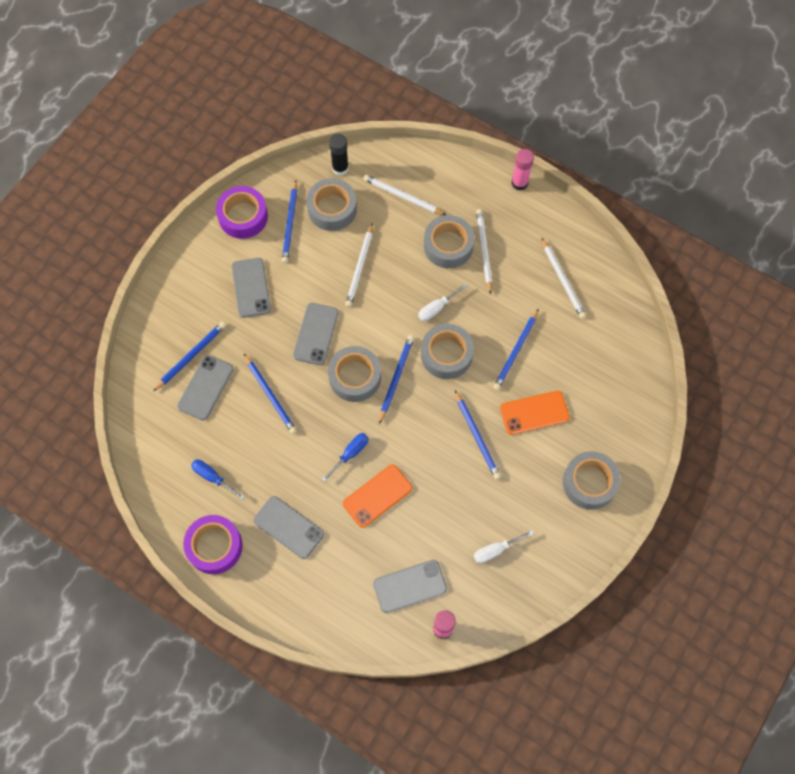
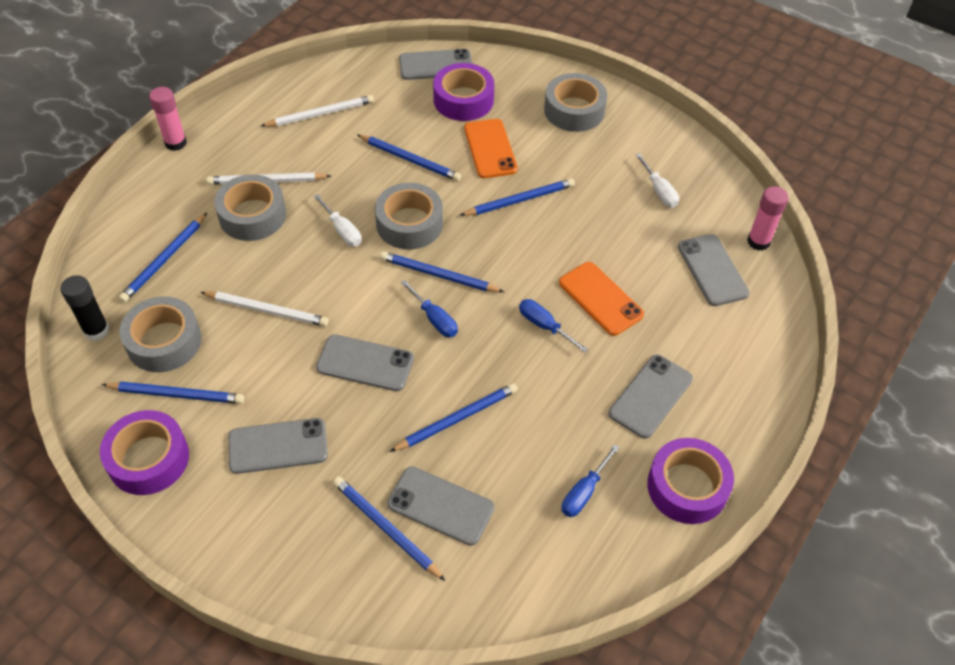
camera: 90 degrees left, 15 degrees down
(355, 377) = (434, 319): grey tape -> blue screwdriver
(402, 196) = (164, 260): white pencil -> blue pencil
(592, 390) = (463, 100): none -> purple tape
(635, 365) = (436, 65): none -> grey phone

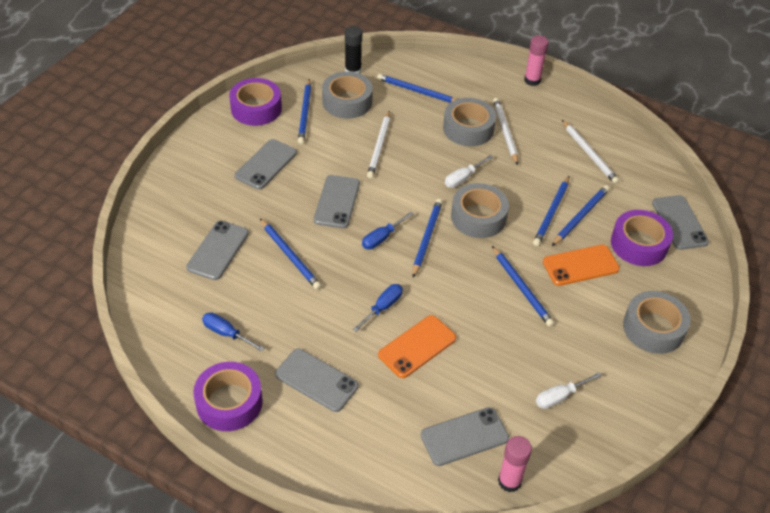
camera: 85 degrees right, 5 degrees down
(278, 446) = (266, 164): grey phone -> grey phone turned 45 degrees clockwise
(386, 528) = (202, 223): blue pencil -> blue pencil (580, 216)

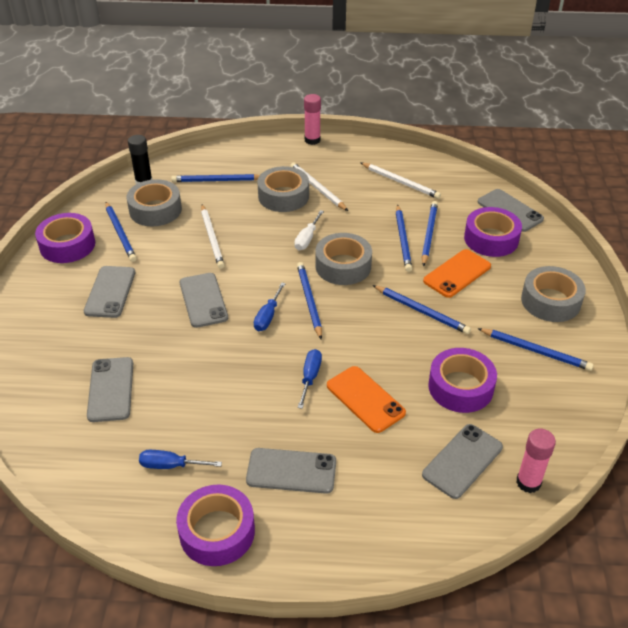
camera: 25 degrees left, 5 degrees down
(290, 256) = (189, 366): blue pencil -> blue pencil (536, 351)
(417, 346) = (365, 399): orange phone -> orange phone turned 60 degrees counterclockwise
(508, 372) = (460, 387): none -> purple tape
(560, 396) = (517, 389): white screwdriver -> none

